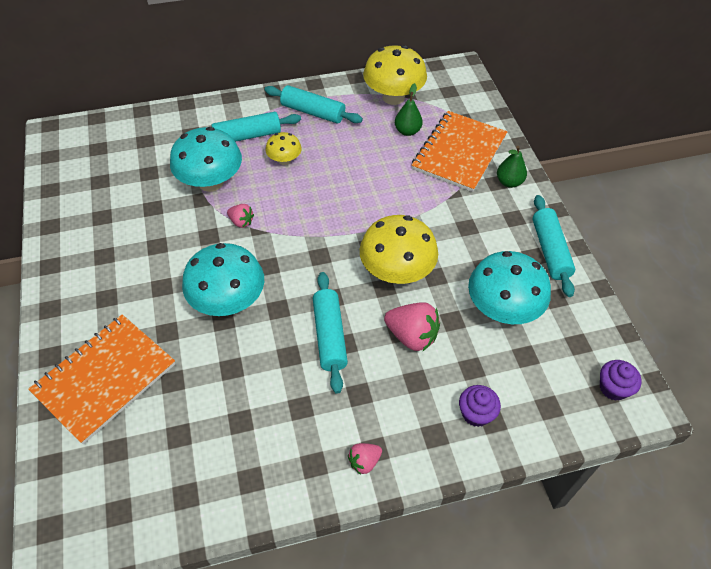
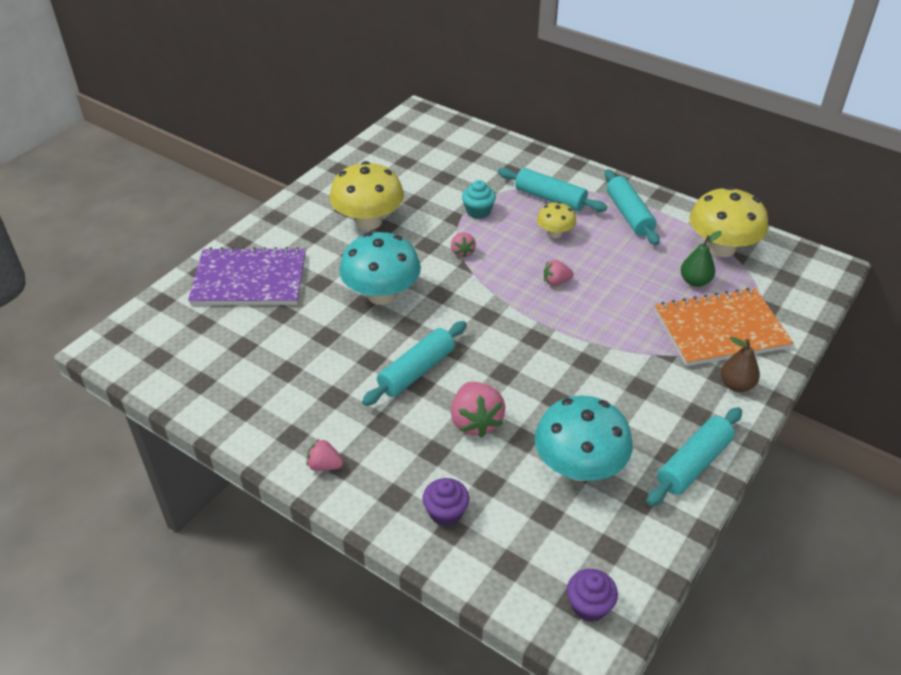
camera: 50 degrees right, 10 degrees down
(105, 378) = (249, 279): orange notebook -> purple notebook
(211, 182) = (478, 211): turquoise mushroom -> turquoise cupcake
(331, 195) = (556, 282): none -> pink strawberry
(396, 272) = (529, 371): yellow mushroom -> yellow mushroom (368, 221)
(509, 182) = (736, 385): green pear -> brown pear

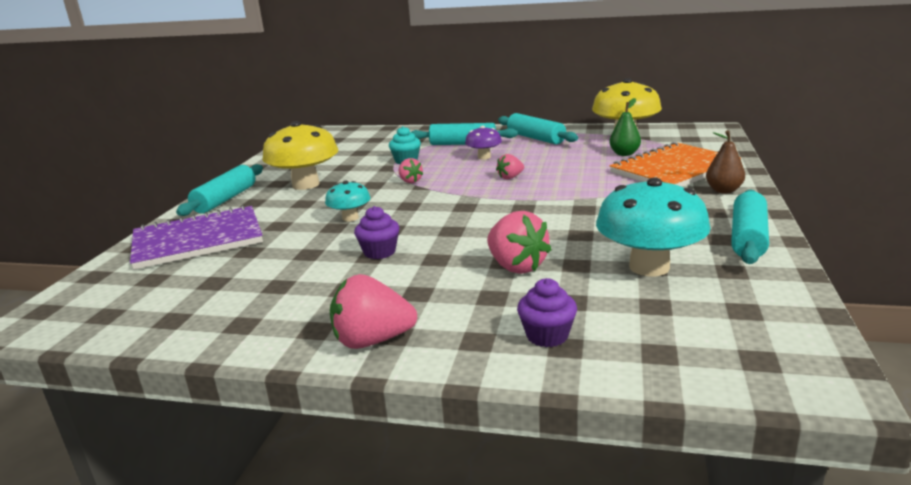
camera: 20 degrees left, 20 degrees down
(324, 465) = (372, 340): pink strawberry -> pink strawberry, size x1.79
(381, 295) = (350, 218): turquoise mushroom -> turquoise mushroom, size x0.53
(416, 371) = (425, 251): turquoise rolling pin -> turquoise rolling pin (225, 199)
(555, 233) = (484, 157): yellow mushroom -> purple mushroom
(589, 606) = (779, 357): purple cupcake -> purple cupcake (379, 252)

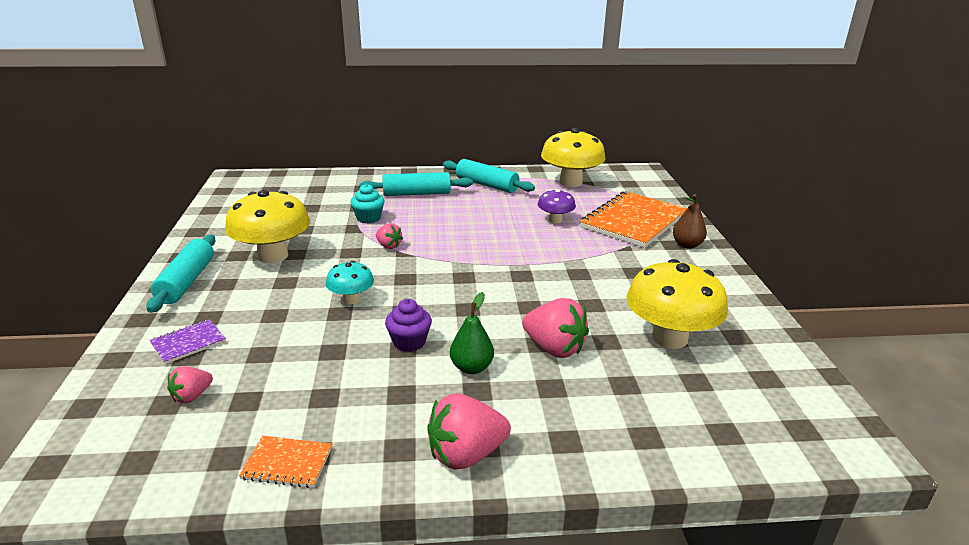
camera: 20 degrees left, 5 degrees up
(198, 240) = (188, 343): purple notebook -> purple notebook, size x0.45
(215, 329) = (287, 463): none -> orange notebook
(484, 157) = (448, 211): purple mushroom -> purple mushroom (555, 220)
(510, 177) = (489, 237): pink strawberry -> pink strawberry (192, 396)
(547, 335) = (624, 426): purple cupcake -> none
(624, 154) = (580, 203): green pear -> green pear (471, 367)
(649, 267) = (669, 338): turquoise mushroom -> yellow mushroom
(748, 238) = (732, 298): turquoise rolling pin -> none

